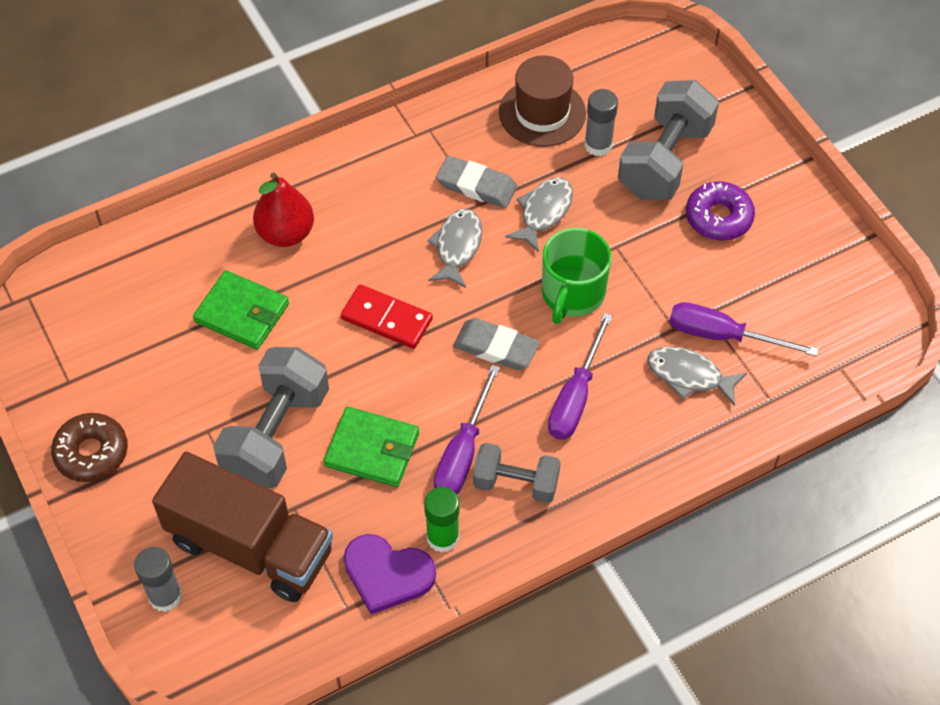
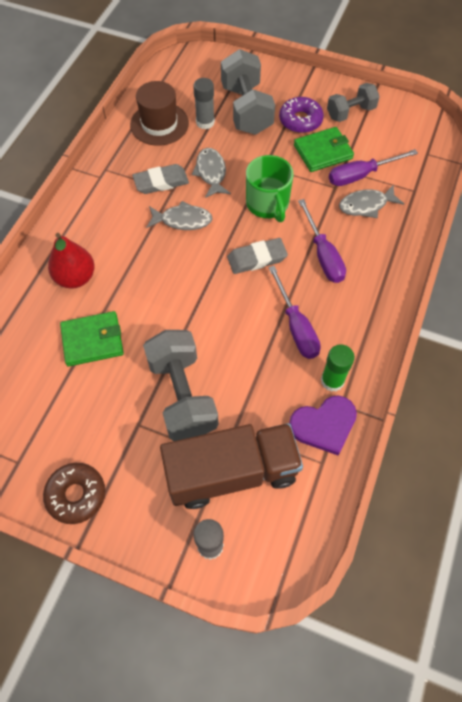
camera: 40 degrees left, 5 degrees up
(372, 449) = (246, 362): green wallet -> green wallet (323, 152)
(387, 319) = (182, 284): red domino -> none
(457, 247) = (182, 220): grey fish -> grey fish turned 120 degrees clockwise
(516, 483) = (339, 322): grey dumbbell -> grey dumbbell (350, 113)

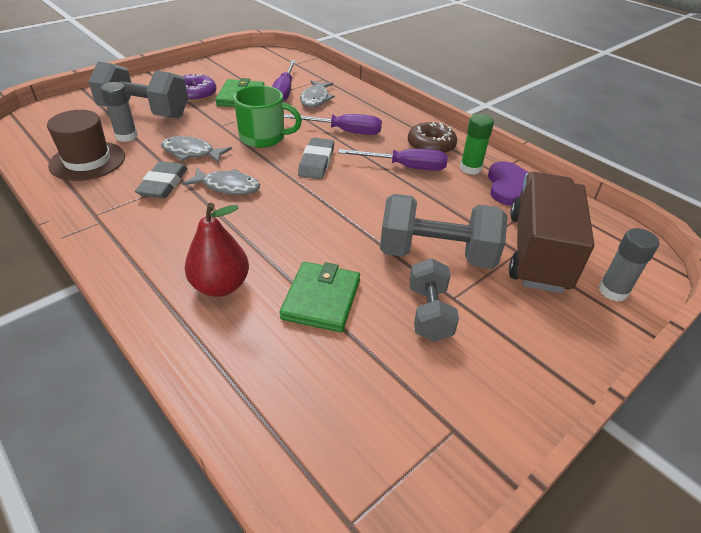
camera: 65 degrees left, 20 degrees down
(76, 495) = (524, 380): brown donut -> brown donut (431, 146)
(182, 220) = (227, 186): grey fish -> grey fish turned 75 degrees clockwise
(350, 113) = (218, 74): grey dumbbell -> grey dumbbell (429, 313)

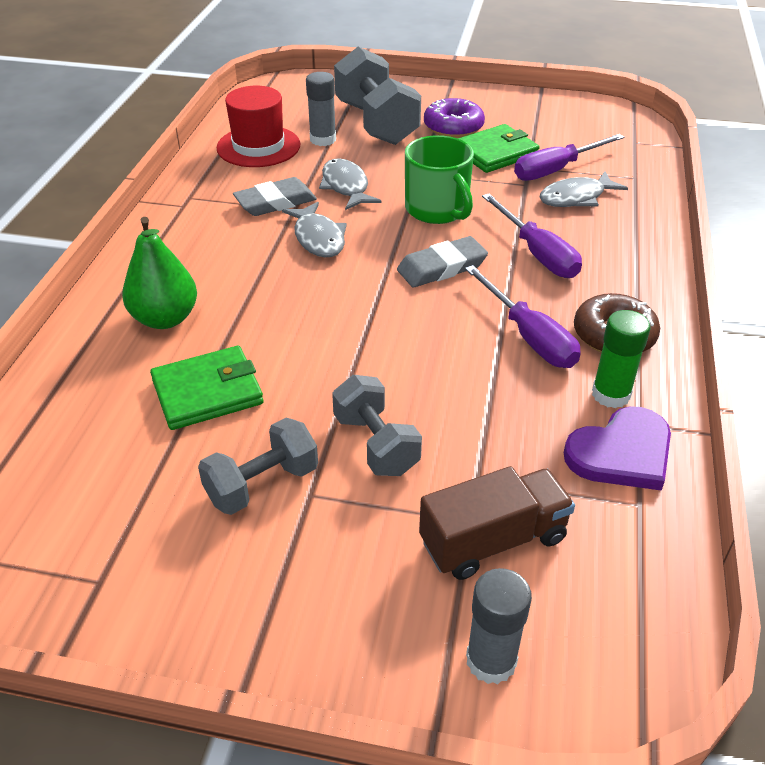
camera: 55 degrees right, 0 degrees up
(87, 161) = (258, 146): brown hat -> red hat
(220, 286) = (165, 318): red pear -> green pear
(436, 254) = (376, 444): grey dumbbell -> grey dumbbell, size x0.61
(538, 251) = (493, 540): brown truck -> brown truck, size x0.64

